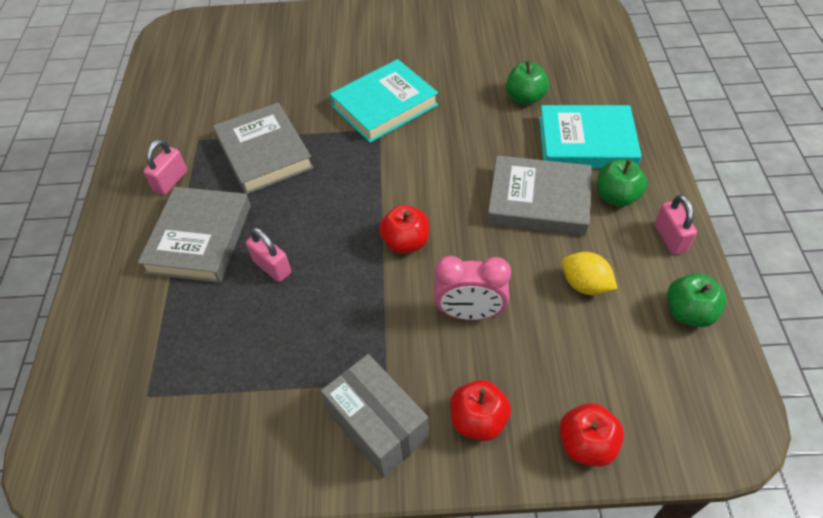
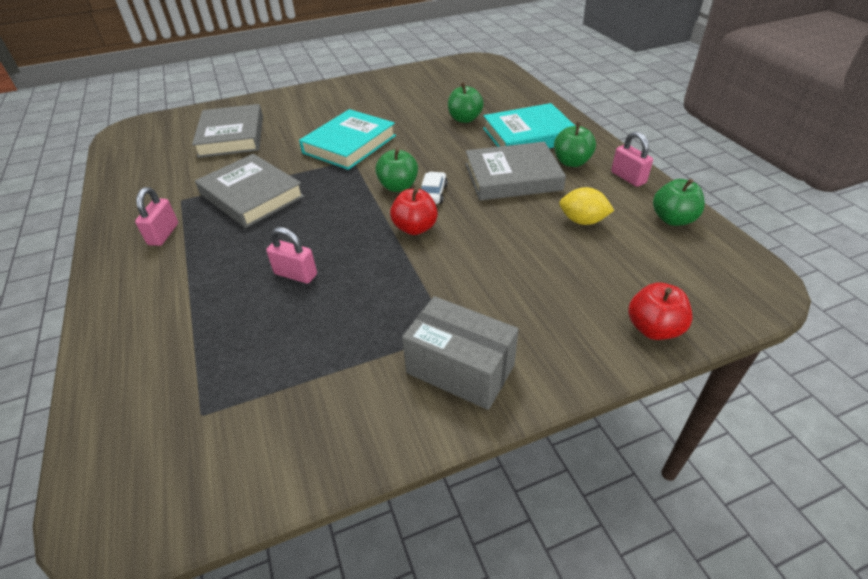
camera: 20 degrees left, 10 degrees down
(199, 238) = (211, 270): grey book -> grey book (231, 136)
(411, 180) = (398, 186): none -> green apple
(443, 201) = (433, 194): none -> white car
(470, 313) = (498, 262): pink clock -> none
(478, 420) = (551, 338): red apple -> none

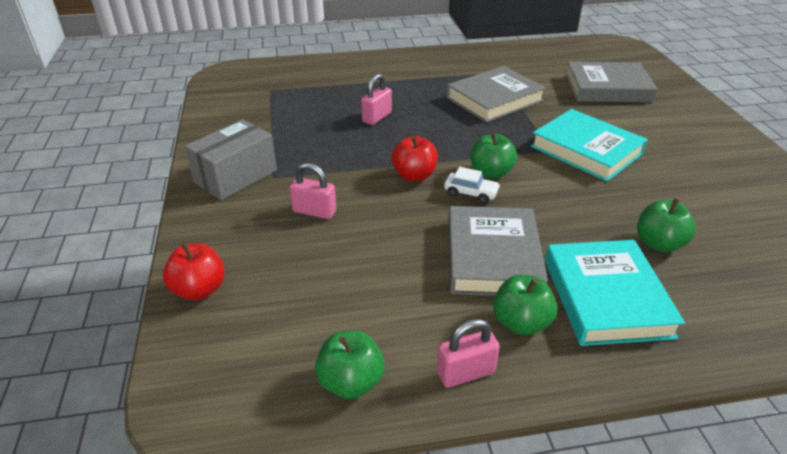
camera: 100 degrees right, 5 degrees down
(163, 234) = (450, 69): pink padlock -> pink padlock (314, 211)
(582, 221) = (381, 292): yellow lemon -> none

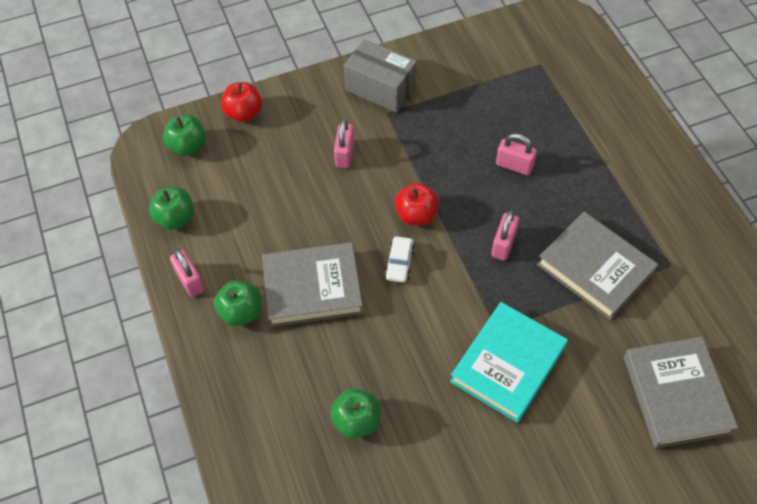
camera: 80 degrees right, 20 degrees up
(461, 134) = (503, 244): none -> pink padlock
(491, 173) = (437, 277): green apple -> green apple (188, 146)
(606, 297) = (278, 372): turquoise book -> none

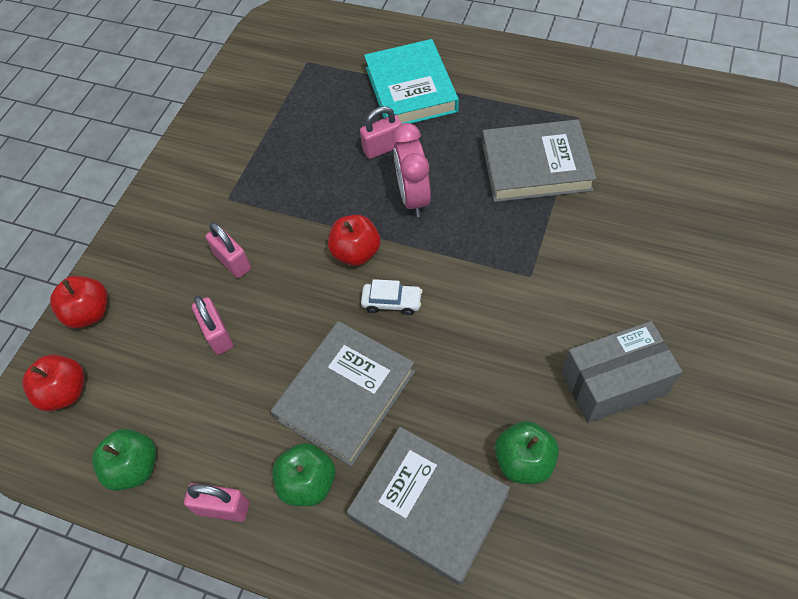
camera: 45 degrees left, 0 degrees up
(188, 146) = (65, 392): green apple -> red apple
(380, 88) = (197, 184): grey box -> grey box (613, 383)
(399, 263) = (392, 302): white car -> white car turned 45 degrees counterclockwise
(491, 214) = (413, 198): none -> pink clock
(503, 244) = (451, 211): pink padlock -> pink padlock (217, 334)
(508, 364) = (571, 293): turquoise book -> turquoise book (410, 89)
(676, 395) = (698, 198): grey book -> grey book (429, 506)

